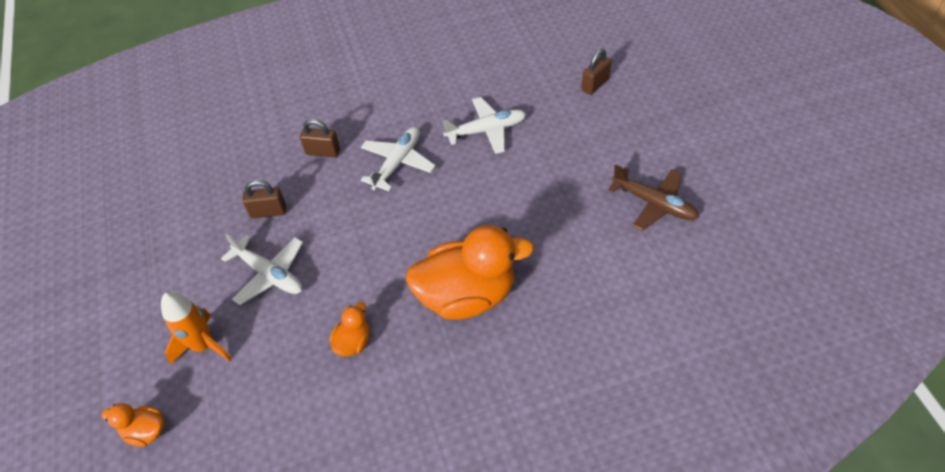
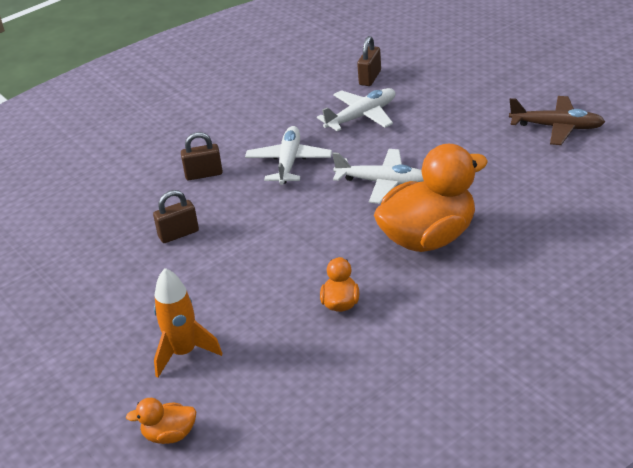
camera: 20 degrees left, 15 degrees down
(269, 274) = (215, 280): white plane -> white plane (383, 183)
(595, 85) = (443, 58): brown padlock -> brown padlock (370, 78)

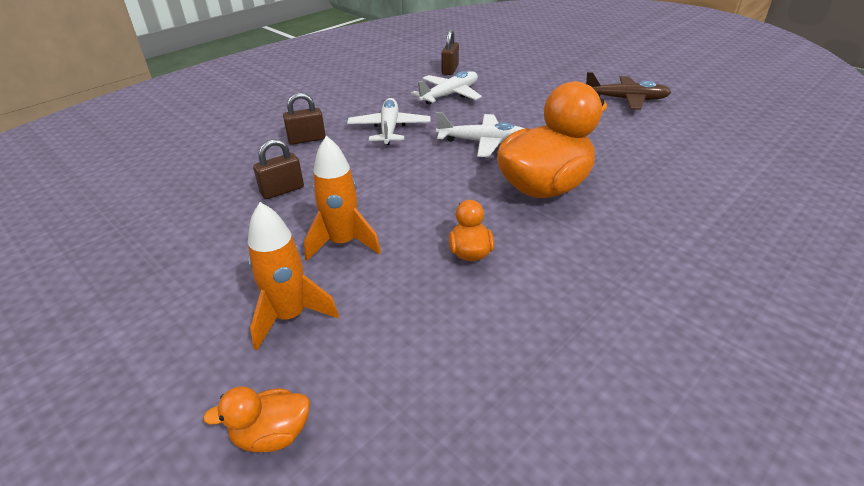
camera: 10 degrees left, 0 degrees up
(231, 290) = (343, 243): none -> orange rocket

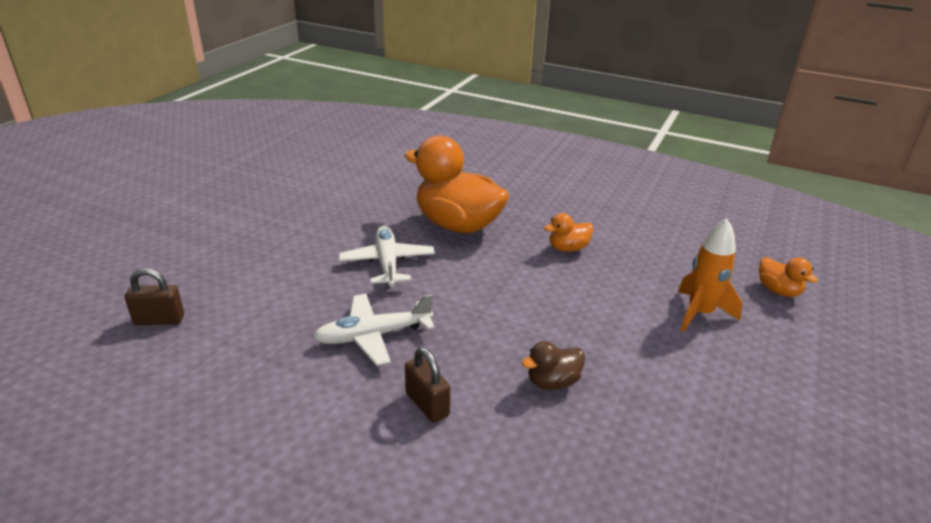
camera: 110 degrees left, 5 degrees down
(282, 190) = (553, 382): brown padlock -> brown duck
(343, 243) = (603, 311): orange rocket -> none
(449, 95) = (259, 305): white plane -> none
(626, 99) = (266, 192): brown plane -> none

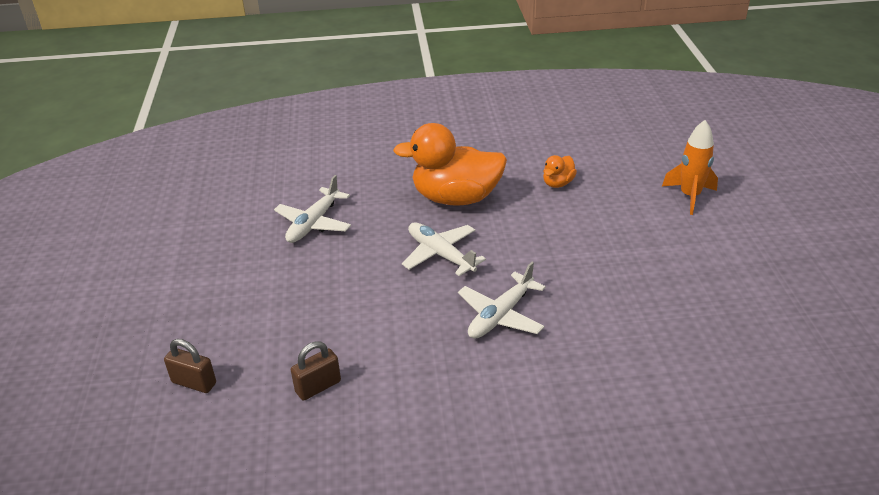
camera: 30 degrees left, 5 degrees up
(321, 200) = (314, 223): none -> white plane
(427, 404) = (593, 343): brown padlock -> brown padlock (194, 383)
(553, 382) = (652, 288): brown duck -> none
(778, 291) = (719, 158): orange duck -> none

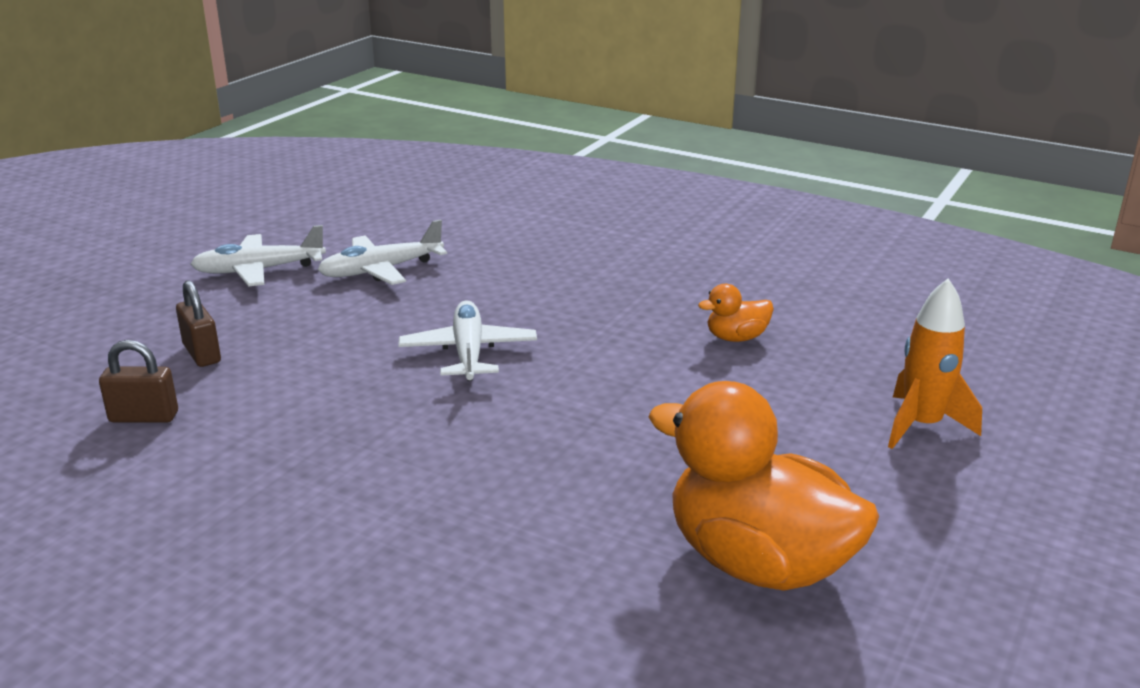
camera: 35 degrees right, 10 degrees down
(194, 383) = (51, 359): brown padlock -> brown padlock (202, 353)
(456, 198) = (576, 305): orange duck -> orange duck (758, 563)
(500, 315) = (439, 443): white plane -> white plane (259, 270)

